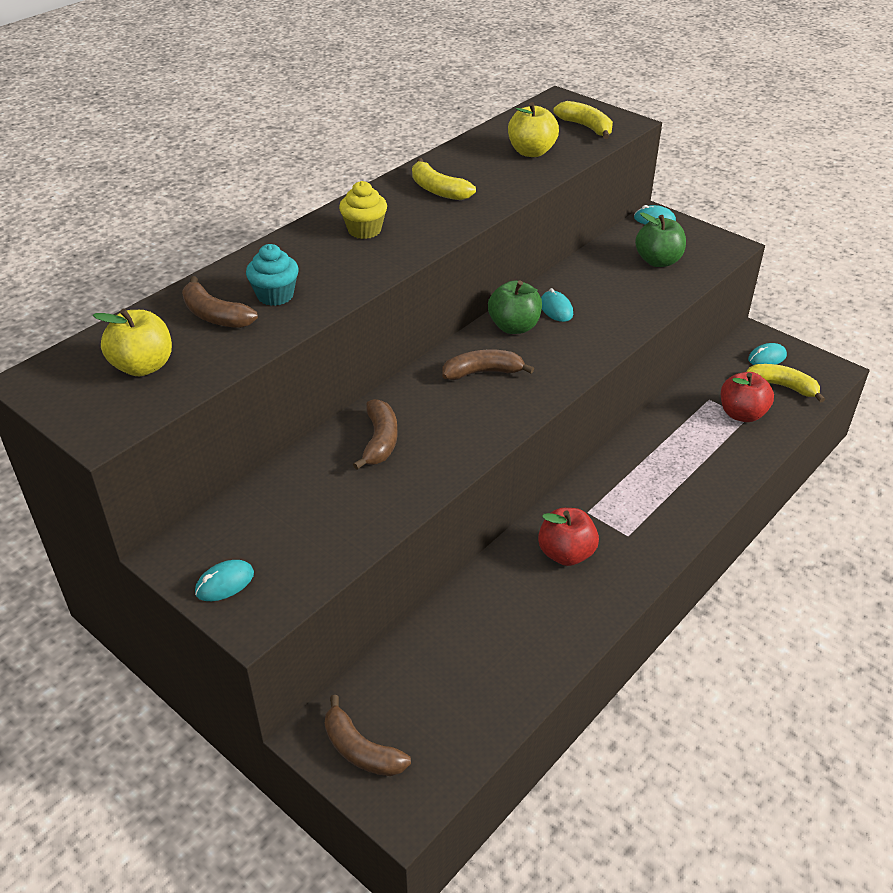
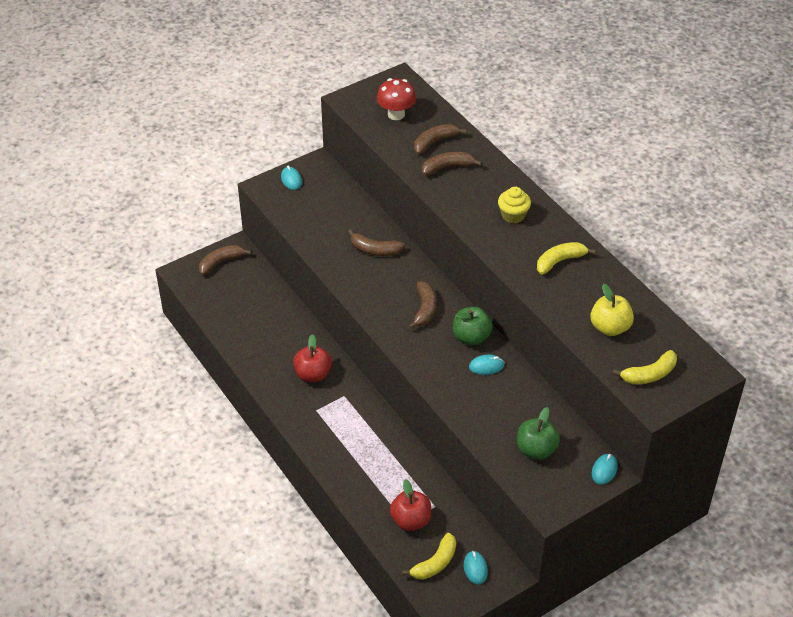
camera: 105 degrees right, 5 degrees up
(143, 366) = (396, 114): yellow apple -> red mushroom
(275, 295) = (447, 167): turquoise cupcake -> brown banana

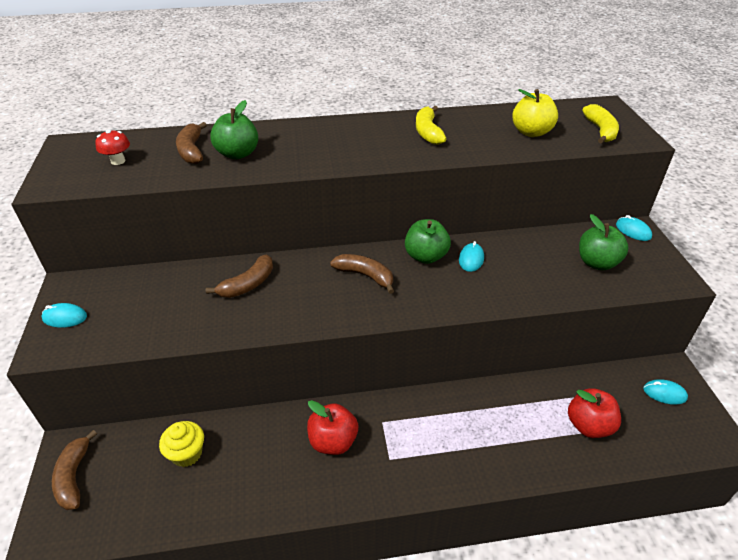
camera: 65 degrees left, 5 degrees down
(396, 114) = (118, 161): red mushroom -> red mushroom, size x0.64
(435, 563) = (653, 425): yellow banana -> none
(447, 167) = (237, 154): brown banana -> green apple
(513, 215) = (344, 138): yellow cupcake -> yellow cupcake (187, 453)

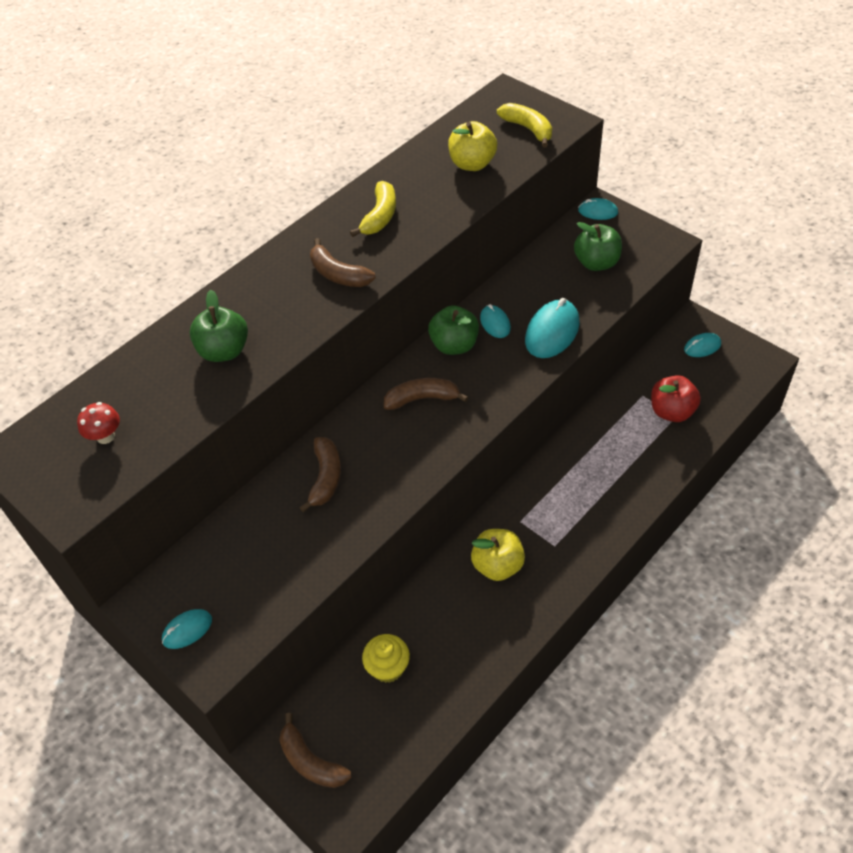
camera: 35 degrees left, 10 degrees up
(192, 151) = (170, 376): brown banana -> brown banana (338, 274)
(333, 441) = (497, 565): red apple -> yellow apple
(428, 132) = (380, 216): yellow banana -> yellow banana turned 120 degrees counterclockwise
(510, 288) = (552, 332): none -> turquoise mouse

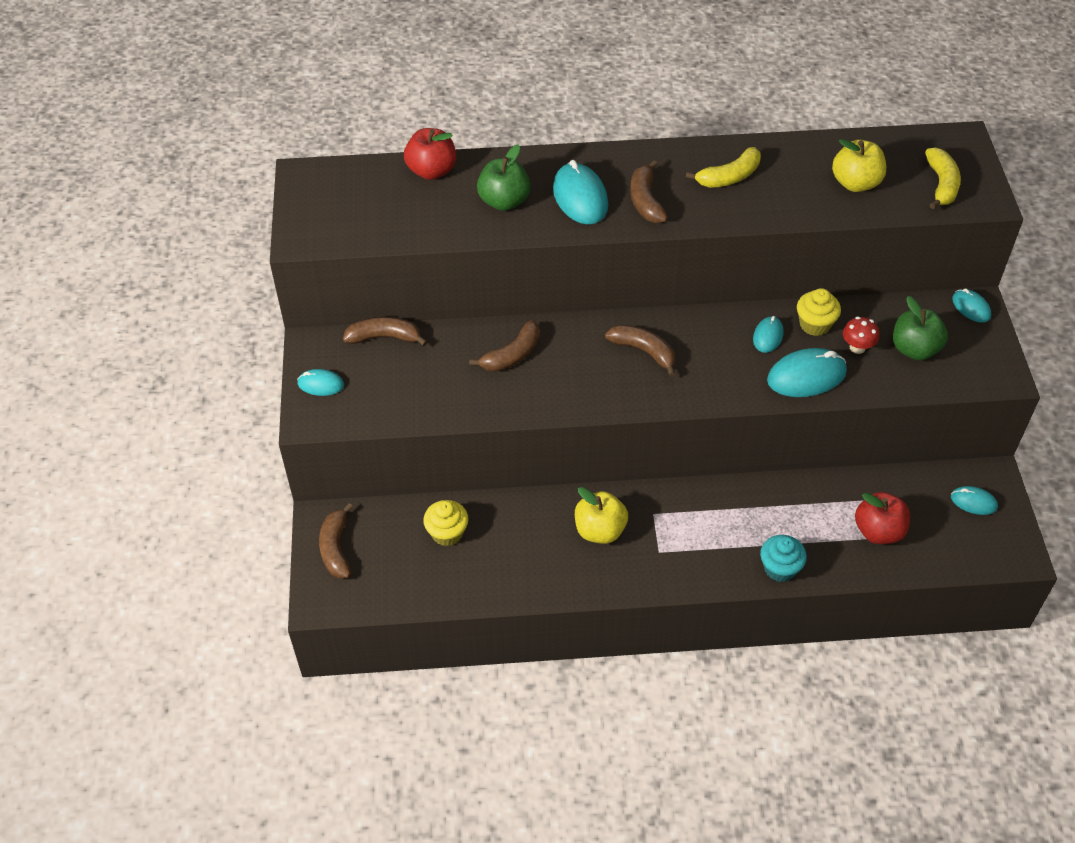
camera: 40 degrees right, 0 degrees up
(106, 436) = (369, 206): red mushroom -> red mushroom (857, 347)
(131, 369) = (432, 171): none -> red apple
(201, 546) = (384, 337): none -> brown banana
(284, 306) = (580, 197): none -> turquoise mouse
(454, 345) = (715, 330): green apple -> none
(516, 292) = (815, 324): none -> yellow cupcake
(643, 488) = (780, 568): none -> turquoise cupcake

